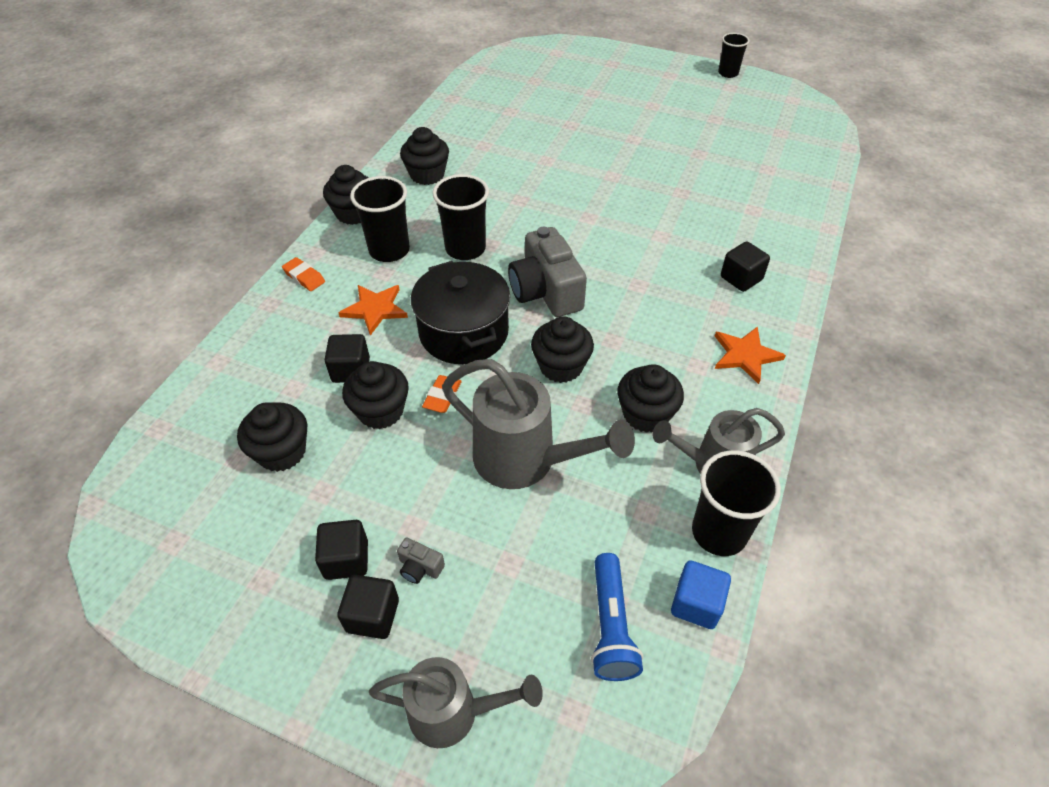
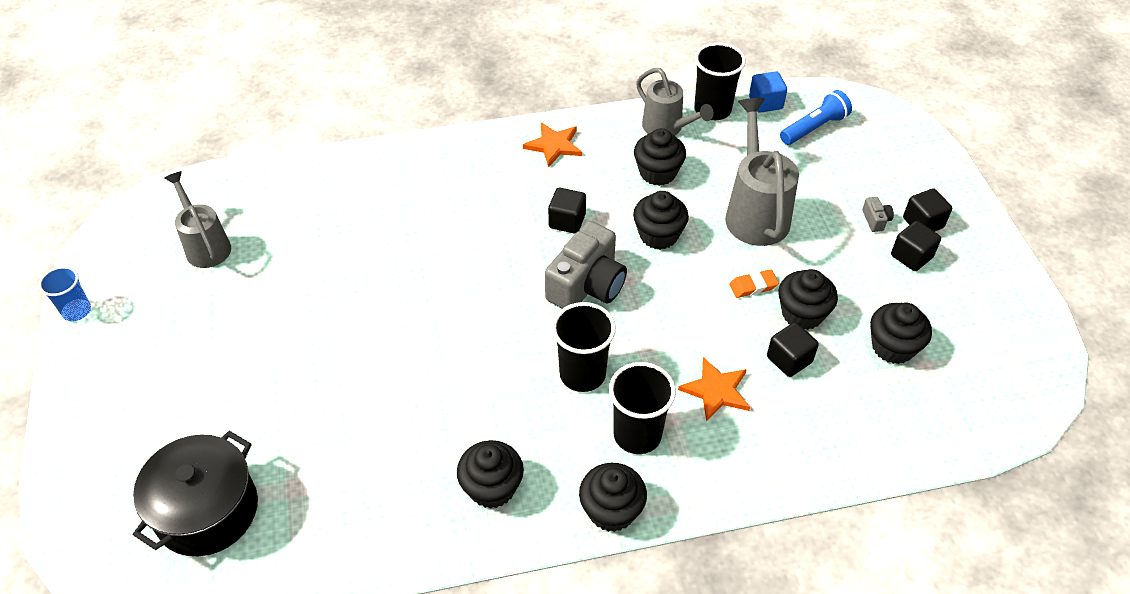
camera: 125 degrees left, 0 degrees up
(304, 277) = (733, 479): orange eraser -> none
(454, 712) = (922, 163): grey watering can -> grey watering can (206, 245)
(464, 332) = (681, 312): black pot -> black pot (207, 510)
(728, 73) = (77, 311): black cup -> blue cup
(741, 278) = (466, 175): black cube -> black cube (567, 221)

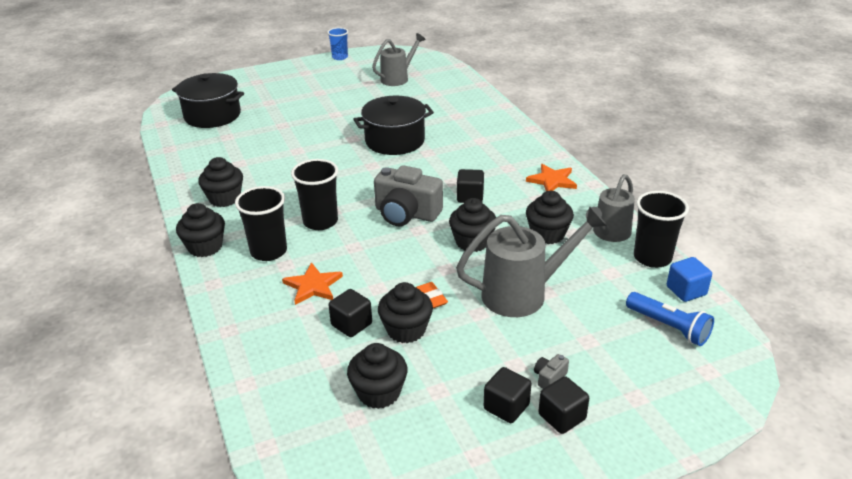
camera: 80 degrees right, 15 degrees down
(402, 274) = (395, 141): none -> black pot
(875, 220) = (549, 378): grey camera -> grey camera turned 150 degrees clockwise

